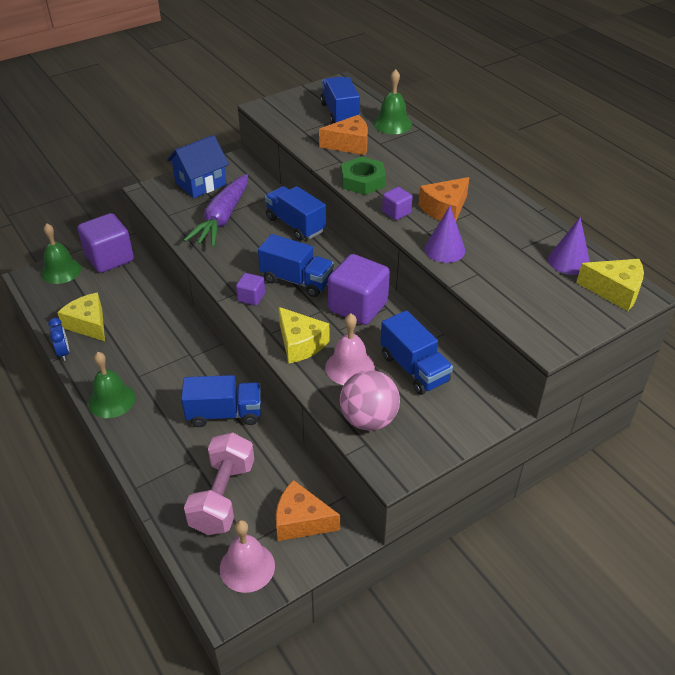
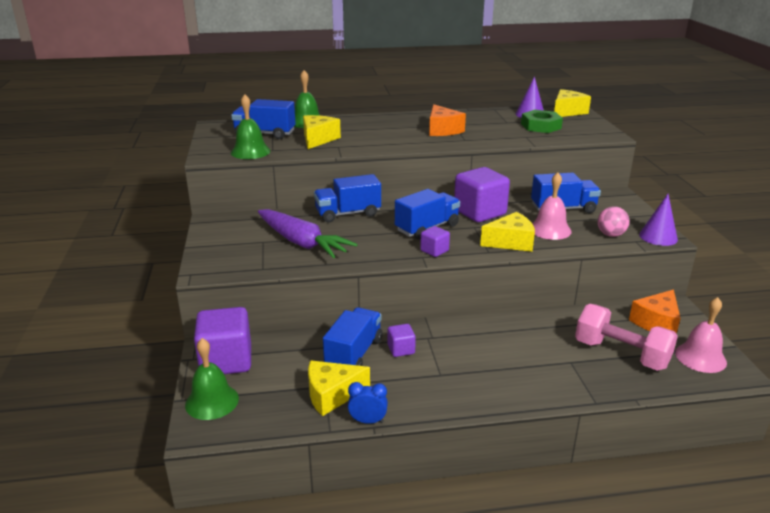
camera: 65 degrees left, 15 degrees down
(112, 400) = (466, 397): green bell -> green bell (250, 152)
(201, 183) = (228, 242): blue house -> none
(224, 414) = (520, 334): blue truck -> blue truck (354, 354)
(349, 144) = (318, 139): orange cheese -> yellow cheese
(363, 181) = (377, 145): green nut -> green nut (540, 126)
(369, 419) = (610, 235): pink ball -> pink ball, size x0.64
(396, 212) = (432, 143): purple cube -> purple cube (401, 349)
(444, 249) = (491, 139): purple cone -> purple cone (658, 237)

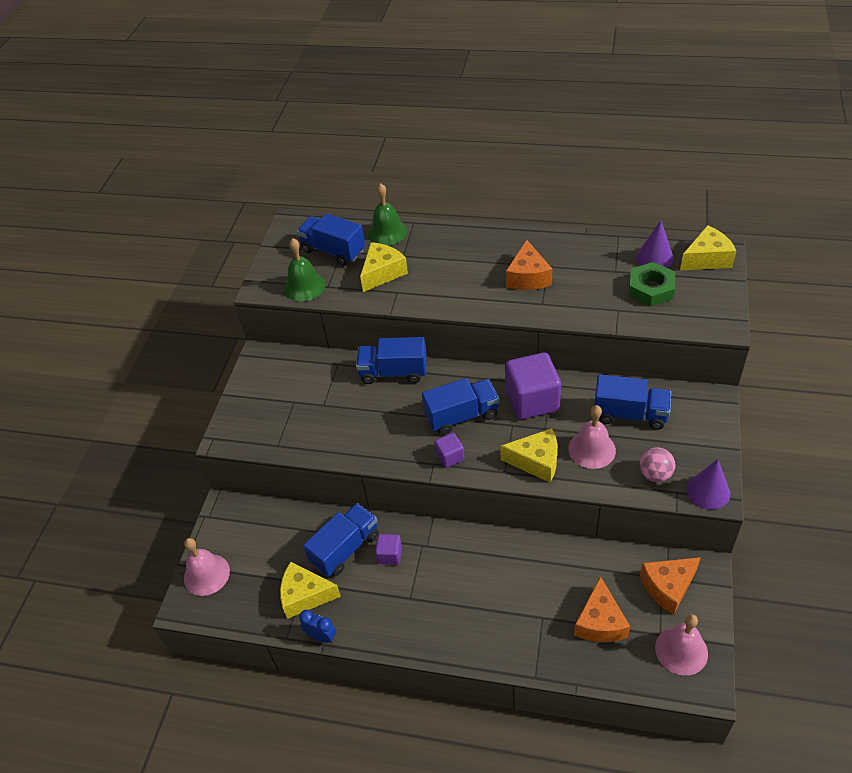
camera: 25 degrees right, 20 degrees up
(212, 401) = (206, 574): green bell -> pink bell
(226, 361) = (234, 527): purple cube -> none
(302, 243) = (328, 413): purple carrot -> none
(621, 354) = (600, 622): pink dumbbell -> orange cheese

